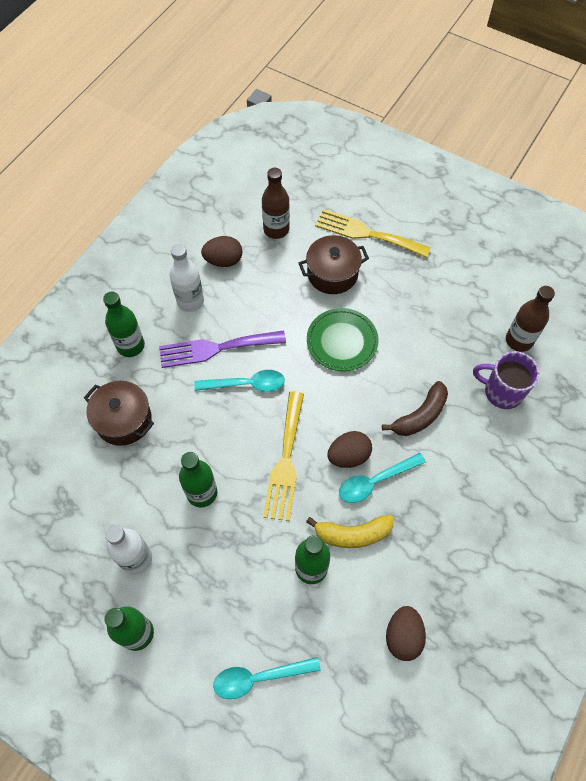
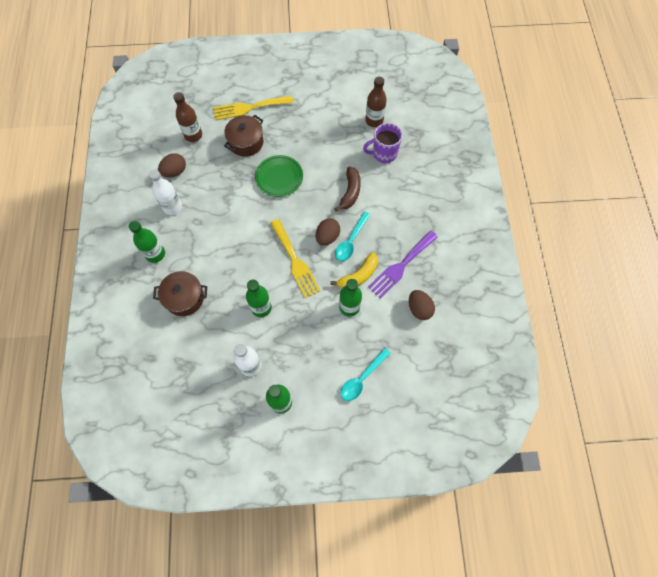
camera: 35 degrees left, 5 degrees up
(216, 348) = (209, 224): purple fork -> purple fork (401, 266)
(247, 384) = (242, 233): turquoise spoon -> none

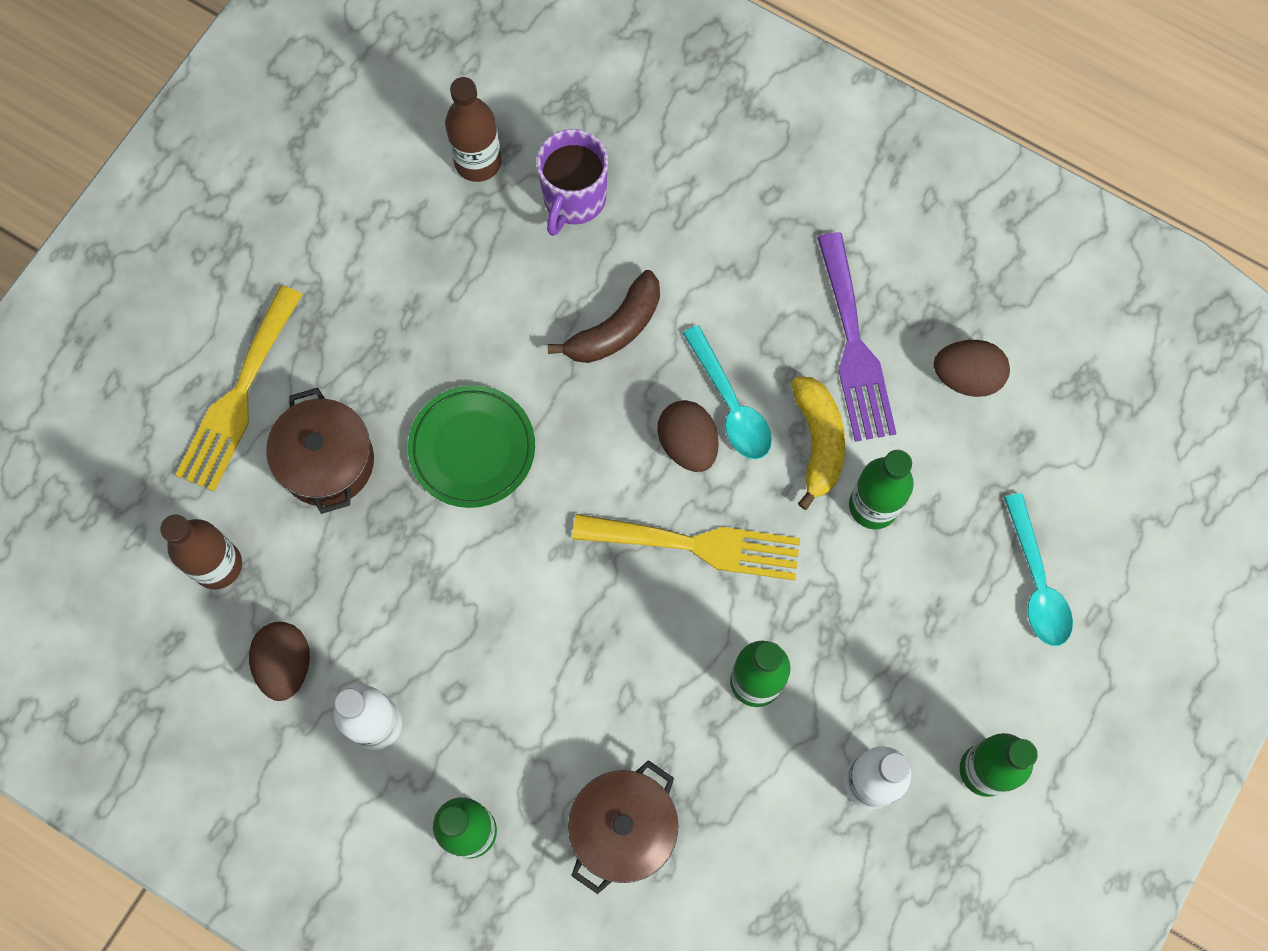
camera: 55 degrees left, 5 degrees up
(350, 192) = (615, 328): brown banana -> brown banana turned 90 degrees clockwise

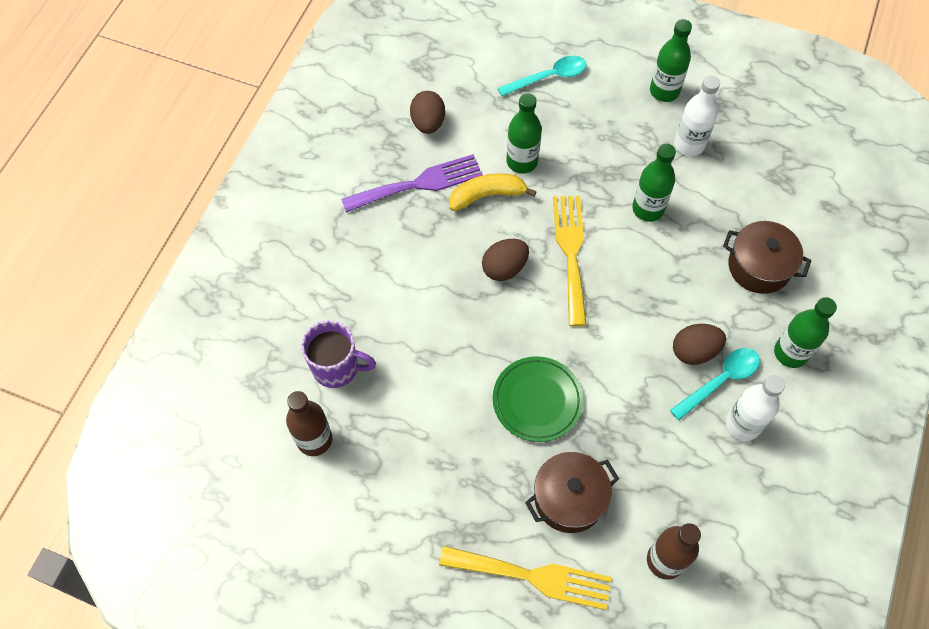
camera: 100 degrees left, 10 degrees down
(285, 664) = (721, 494): brown egg -> brown egg (694, 351)
(615, 328) = (431, 324): brown banana -> none
(731, 405) = (472, 247): turquoise spoon -> turquoise spoon (720, 380)

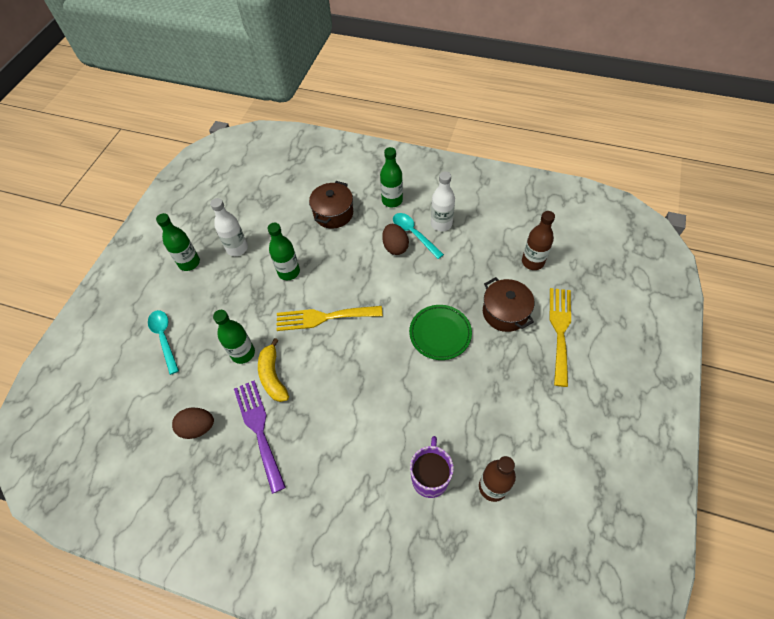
camera: 90 degrees left, 5 degrees down
(504, 268) = (337, 360): brown egg -> none

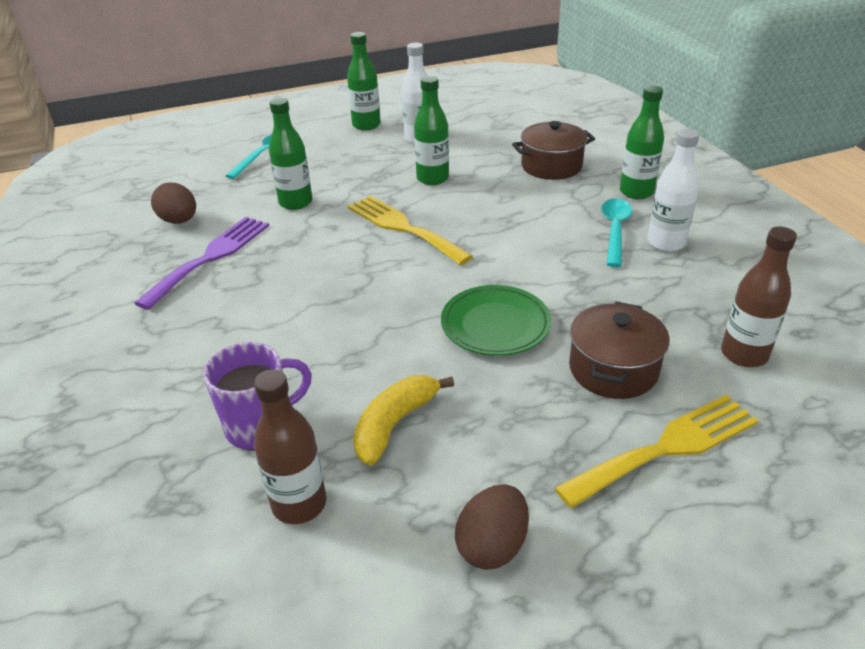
camera: 50 degrees right, 20 degrees down
(273, 376) = (287, 233): yellow banana -> yellow banana (394, 424)
(395, 247) = (573, 226): brown egg -> brown egg (492, 545)

